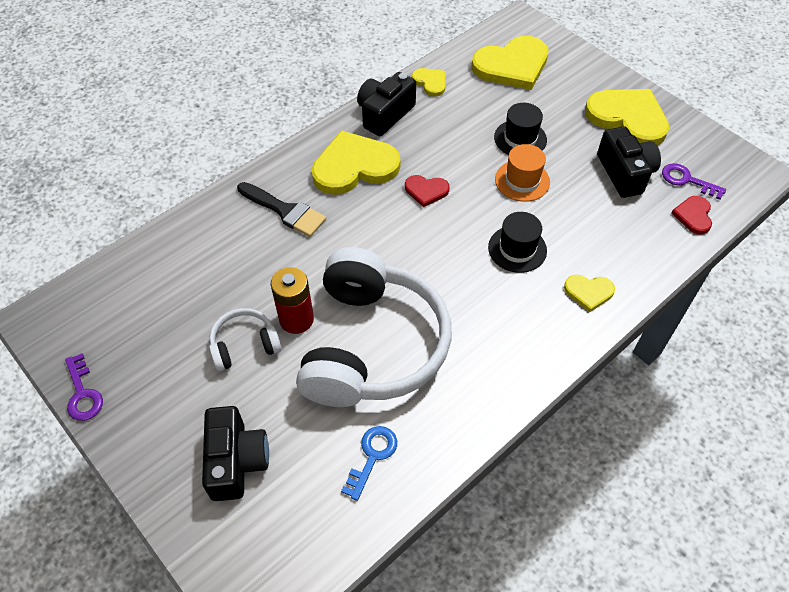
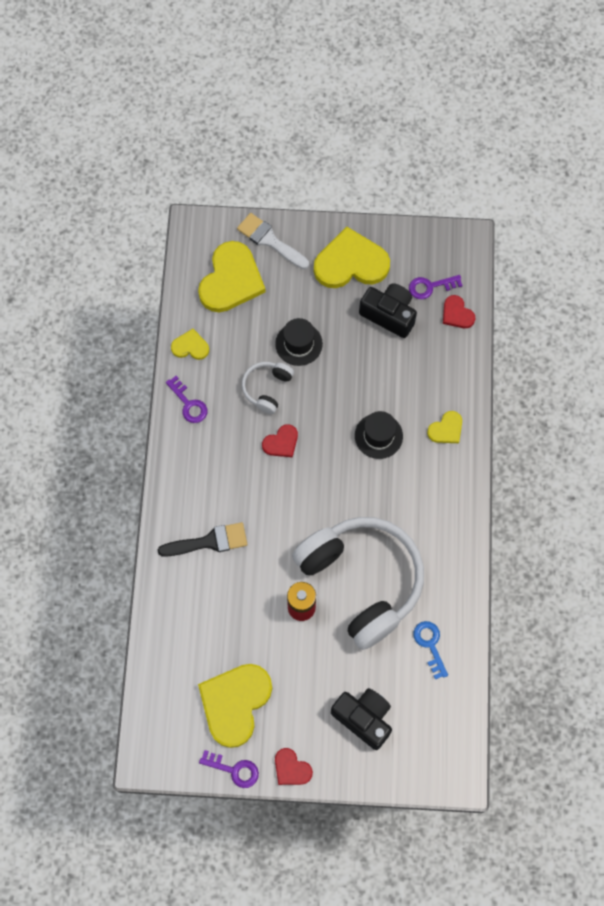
camera: 45 degrees left, 15 degrees up
(125, 440) = (291, 768): none -> red heart
(244, 345) = (290, 652): white headphones -> white headphones (267, 388)
(354, 166) = (215, 466): yellow heart -> yellow heart (235, 703)
(384, 114) = (188, 404): black camera -> purple key
(522, 181) = (332, 379): orange hat -> none
(572, 63) = (269, 240): none -> white brush

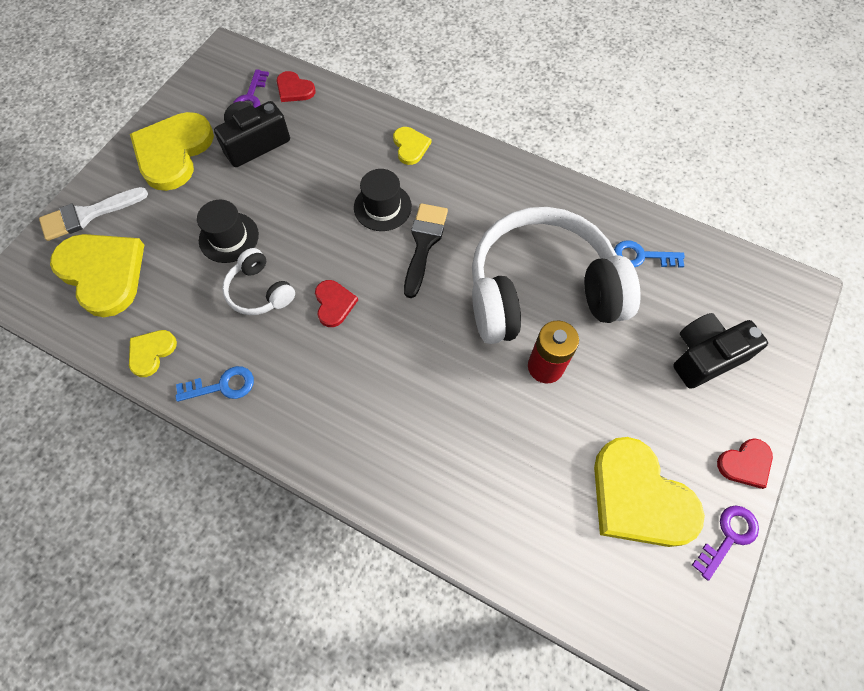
camera: 65 degrees left, 5 degrees down
(188, 404) = (222, 386): purple key -> blue key
(209, 541) = (414, 438): black brush -> black brush (424, 243)
(457, 314) = (294, 89): red heart -> red heart turned 45 degrees clockwise

